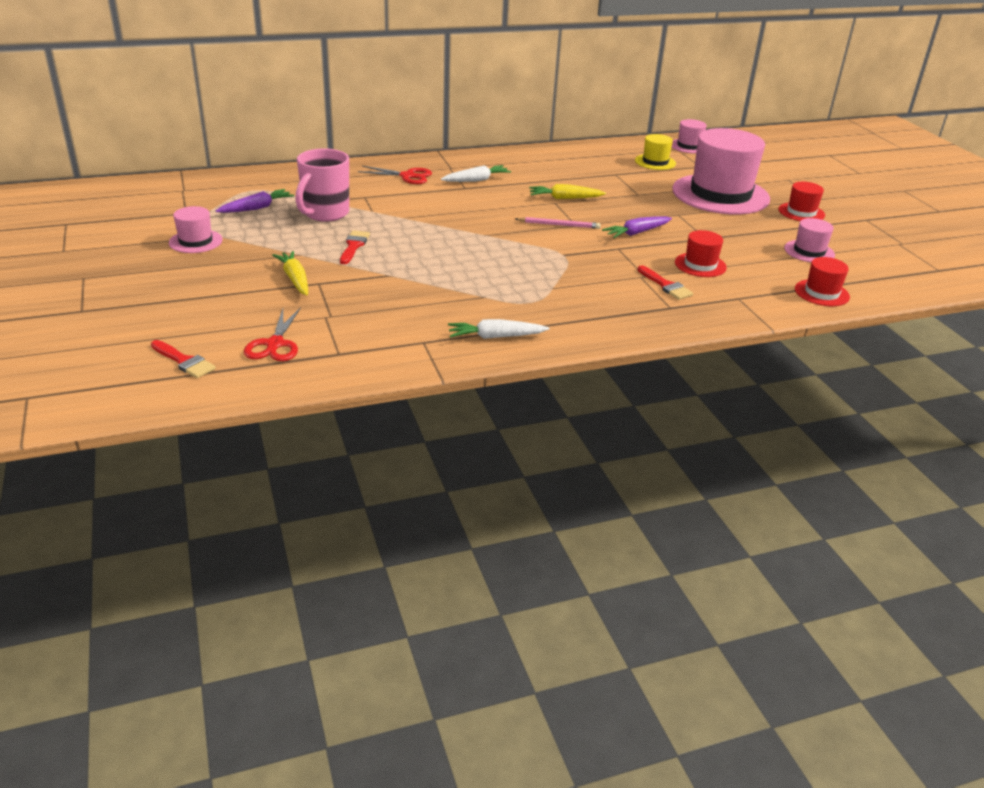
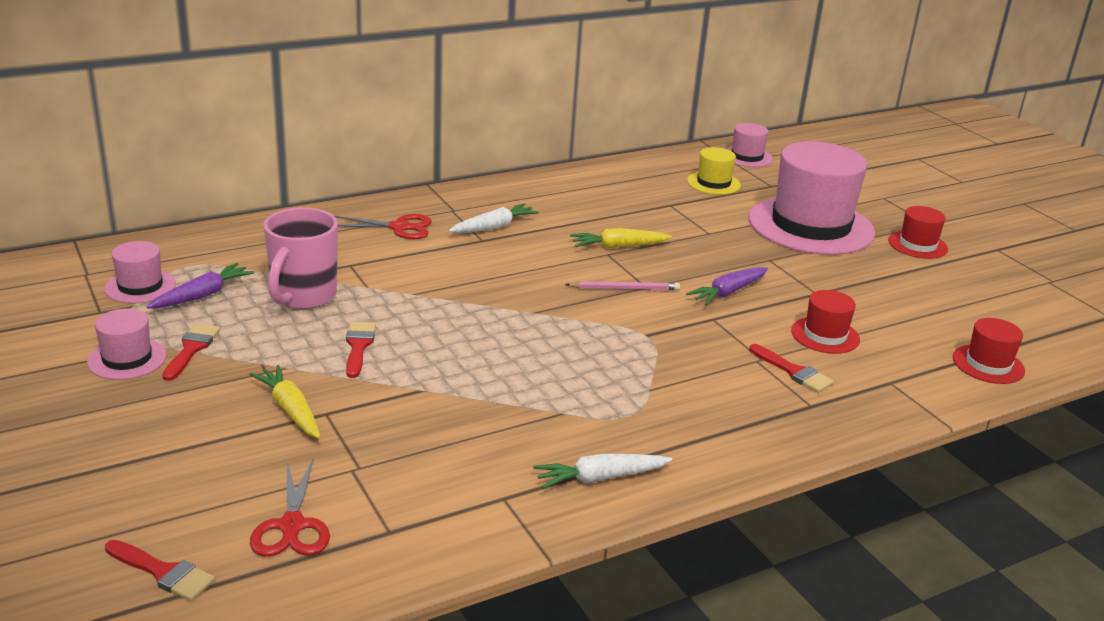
camera: 10 degrees left, 5 degrees down
(240, 239) = (191, 349): none -> red brush
(809, 251) = (949, 303): pink hat -> pink hat (140, 286)

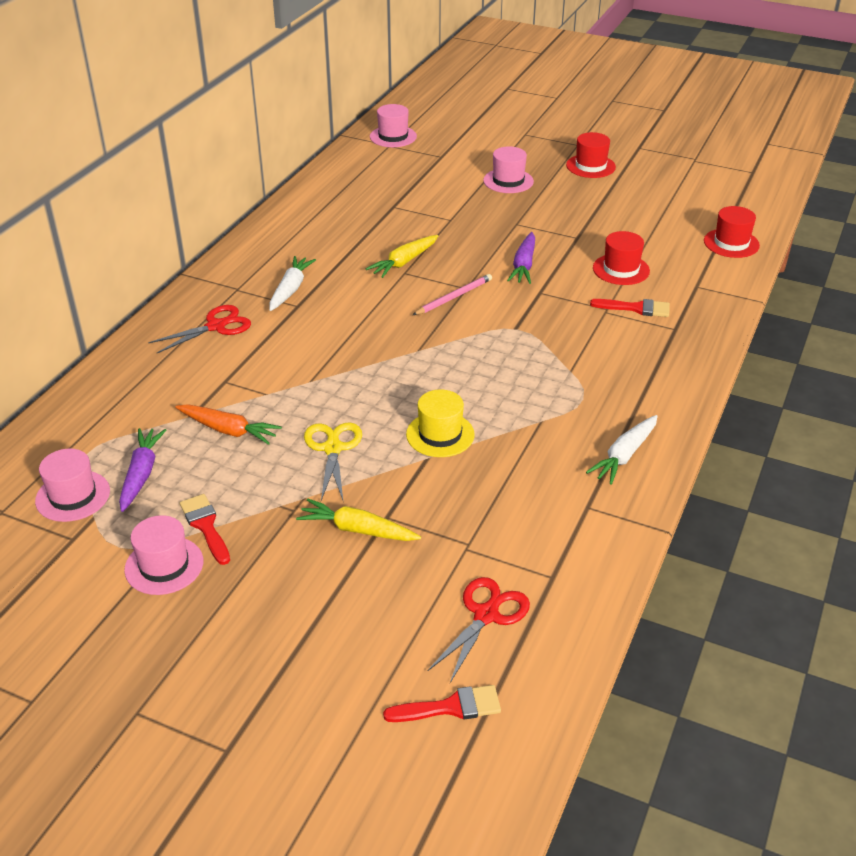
camera: 35 degrees left, 10 degrees up
(292, 526) = (486, 615): red scissors -> red scissors turned 105 degrees counterclockwise
(303, 297) = (228, 430): pink mug -> orange carrot
(358, 346) = (333, 449): red brush -> yellow scissors
(713, 183) = (399, 172): yellow hat -> yellow hat (440, 434)
(811, 226) = (508, 181): pink hat -> pink hat, size x0.46

